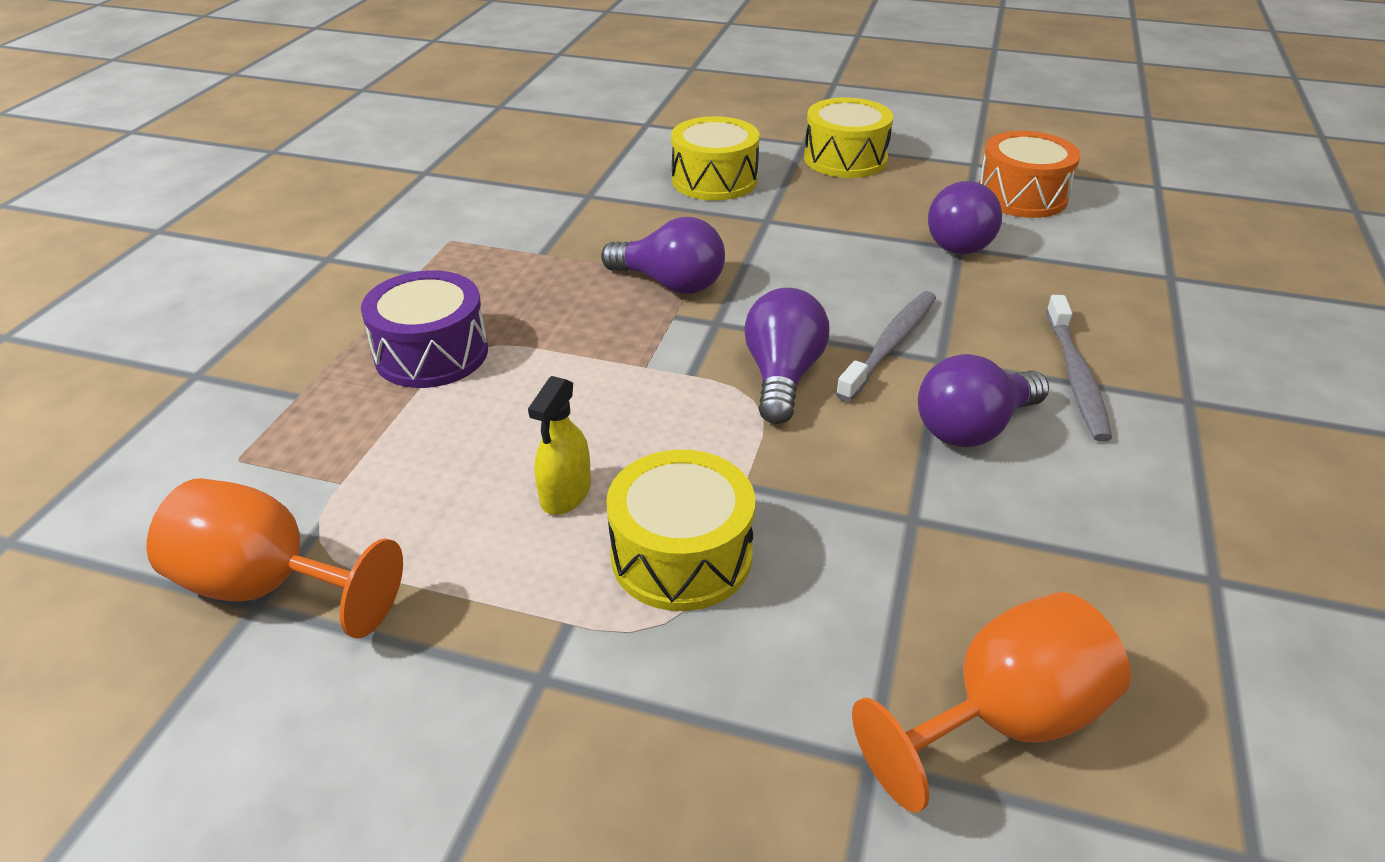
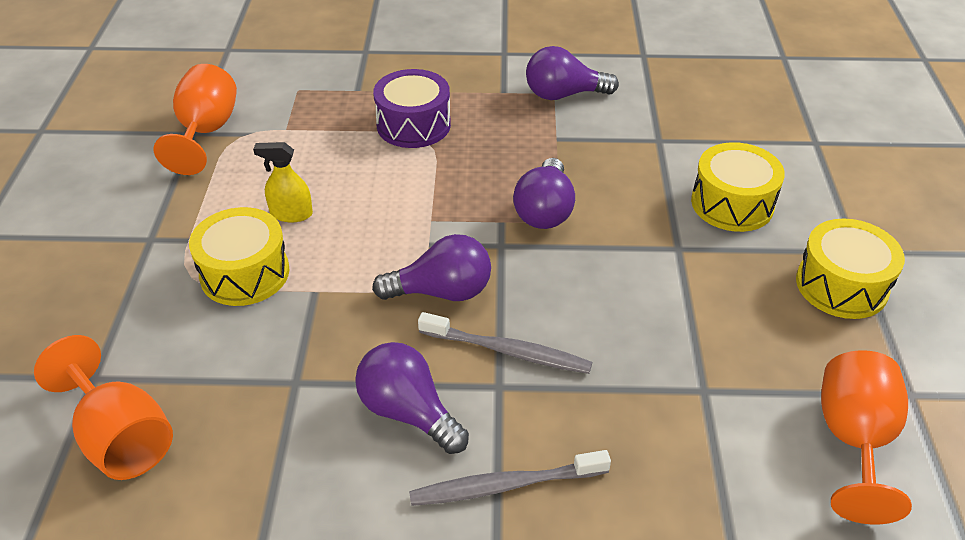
camera: 75 degrees right, 5 degrees up
(958, 241) = (715, 388): purple light bulb -> purple light bulb (563, 95)
(1021, 196) = (853, 440): orange drum -> orange goblet

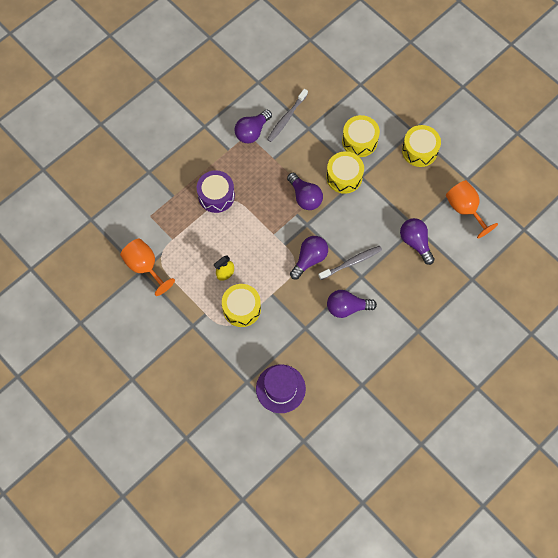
camera: 45 degrees left, 25 degrees up
(121, 438) = (280, 388): orange goblet -> purple hat
(505, 485) = (394, 304): grey toothbrush -> grey toothbrush (286, 118)
(646, 229) = (344, 177): none -> yellow drum
(675, 415) = (415, 242): none -> purple light bulb

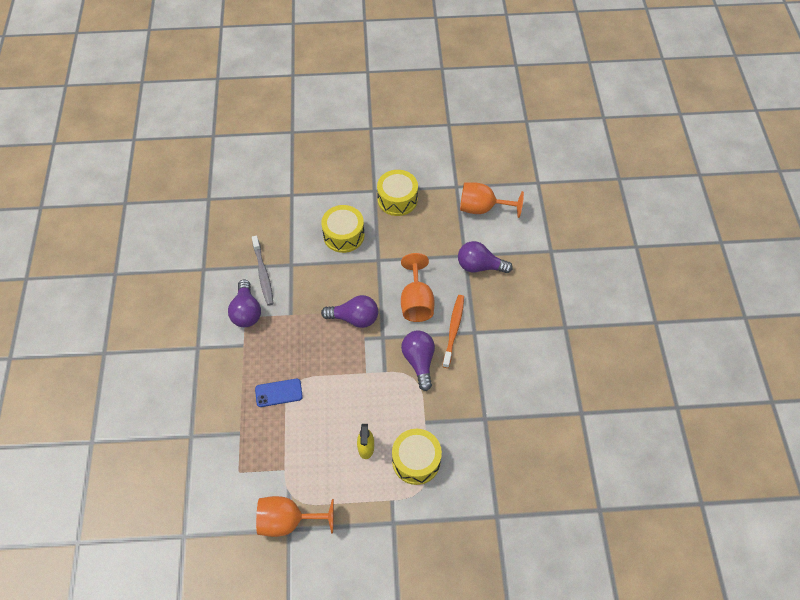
camera: 50 degrees left, 10 degrees down
(216, 196) = (278, 393): purple drum -> blue phone
(280, 388) = (529, 489): purple hat -> none
(344, 177) = (366, 272): yellow drum -> none
(347, 307) = (494, 367): purple light bulb -> none
(351, 224) = (416, 302): none -> orange goblet
(351, 262) = (453, 330): grey toothbrush -> orange toothbrush

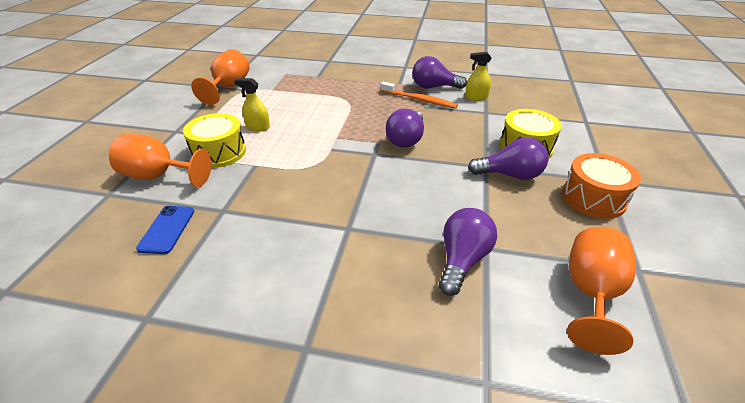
camera: 105 degrees right, 20 degrees down
(263, 274) = (476, 97): grey toothbrush -> yellow spray bottle
(278, 393) = (343, 93): blue phone -> blue phone (167, 229)
(397, 199) = (593, 198): yellow drum -> orange drum
(416, 302) = (414, 185): orange goblet -> orange goblet (158, 176)
(419, 361) = (330, 173): purple light bulb -> purple light bulb (510, 175)
(453, 330) = (360, 209): orange toothbrush -> orange toothbrush (419, 100)

